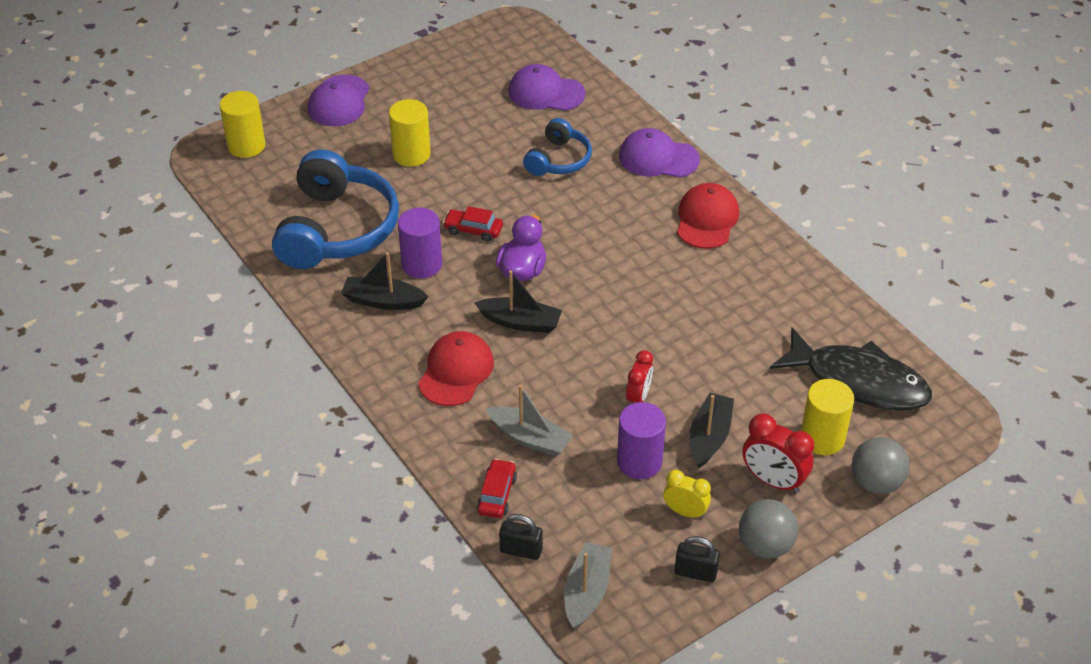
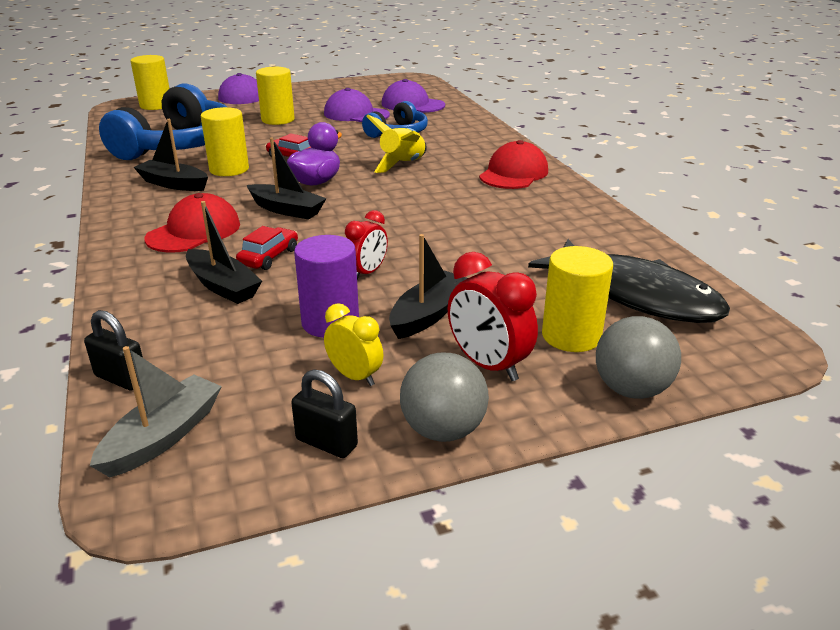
camera: 15 degrees right, 15 degrees down
(422, 264) = (229, 169): purple cylinder -> yellow cylinder
(497, 494) = (144, 324): red car -> red car (269, 257)
(530, 438) = (223, 286): grey boat -> black boat
(592, 223) = (402, 165): none -> yellow rocket
(658, 158) = (487, 140): purple cap -> purple cap (356, 114)

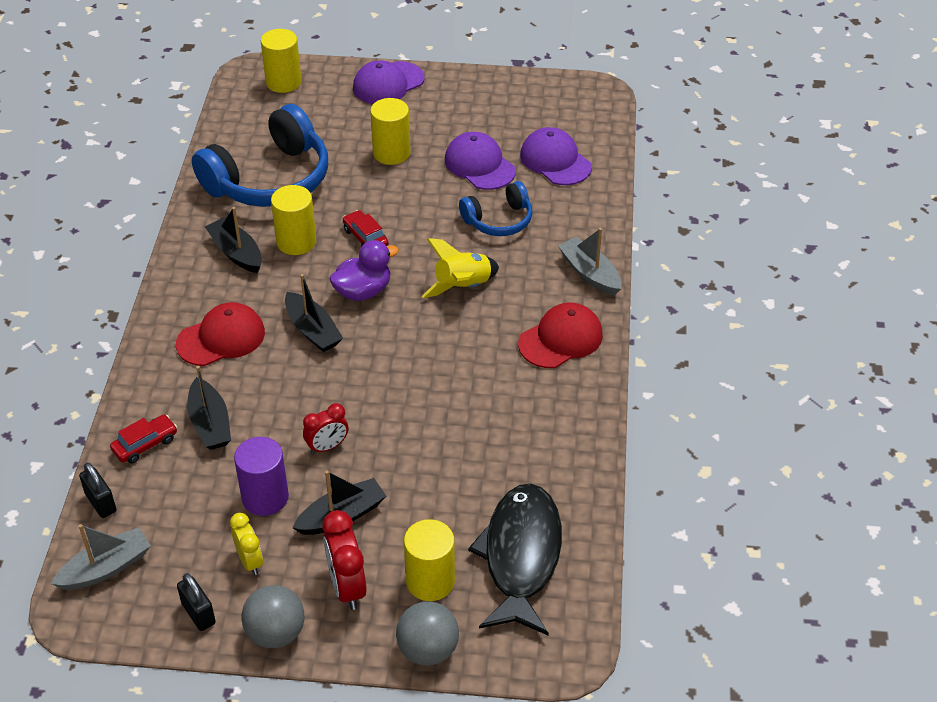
camera: 25 degrees right, 15 degrees up
(269, 257) = (263, 397): red car -> red car (145, 444)
(497, 142) = (590, 273): none -> grey boat
(636, 295) = (521, 556): black fish -> black fish turned 150 degrees counterclockwise

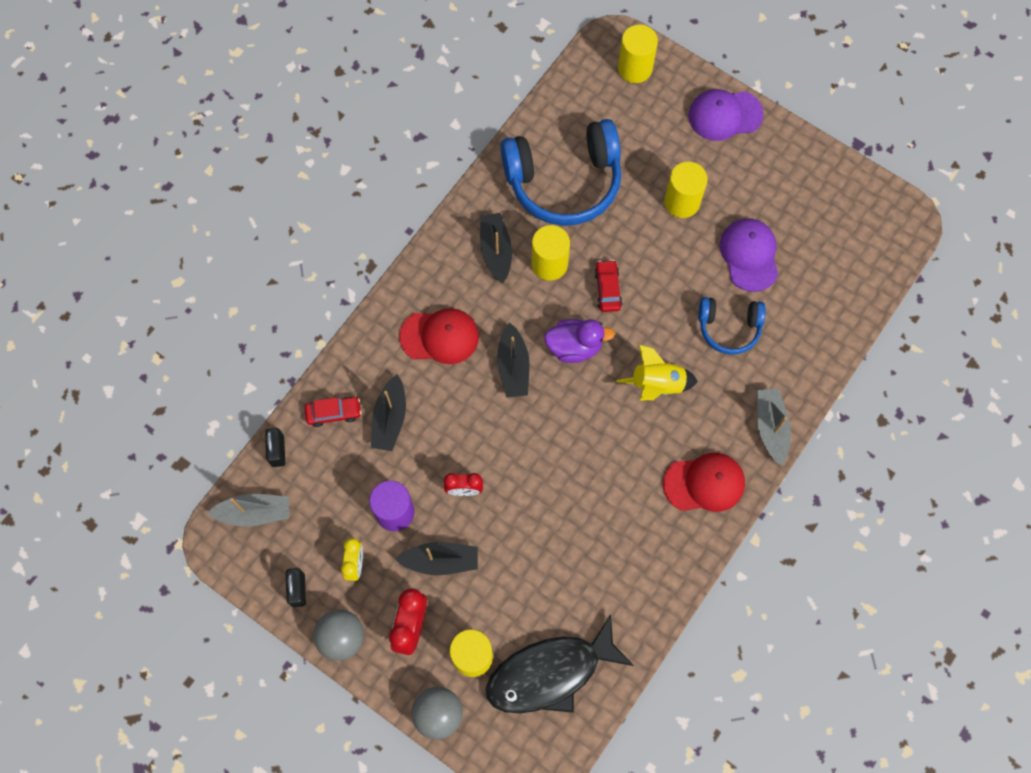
camera: 30 degrees right, 25 degrees up
(521, 556) = (550, 673): black fish -> black fish turned 150 degrees counterclockwise
(555, 160) = (818, 284): purple cap -> none

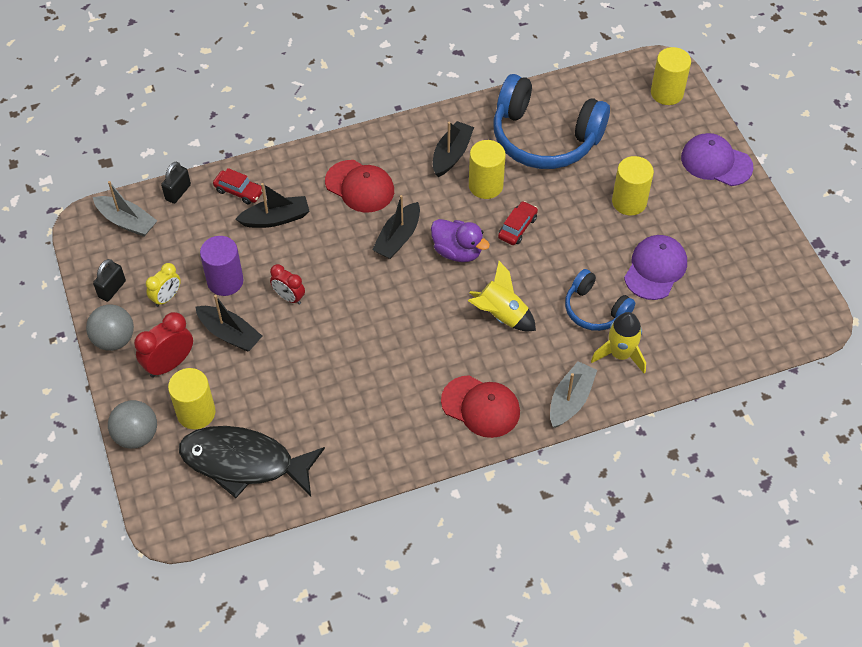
camera: 35 degrees right, 15 degrees down
(390, 419) = (276, 218): black boat -> black boat turned 150 degrees counterclockwise
(779, 357) = (620, 354): none -> yellow rocket

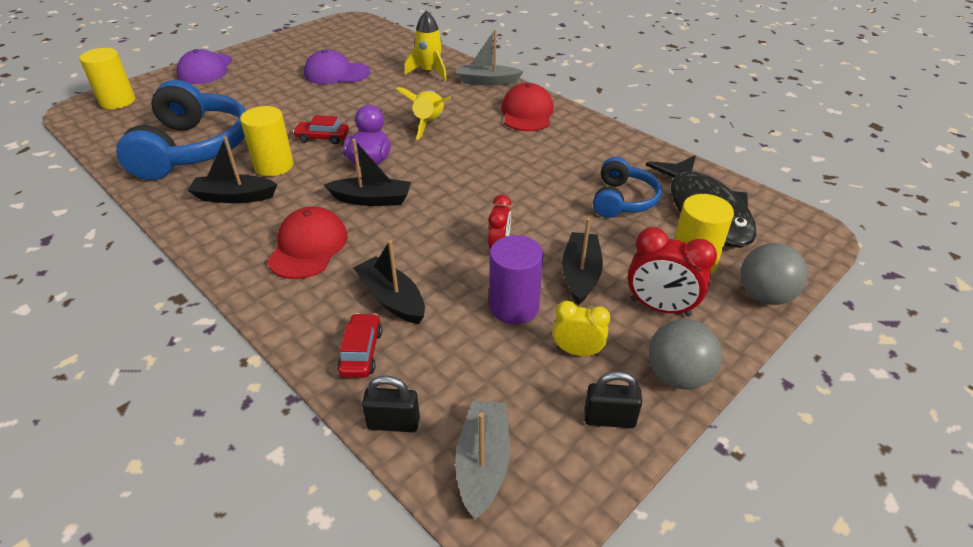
camera: 115 degrees left, 15 degrees down
(595, 309) = (394, 88): blue headphones -> blue headphones (622, 200)
(629, 202) = (266, 95): yellow cylinder -> none

